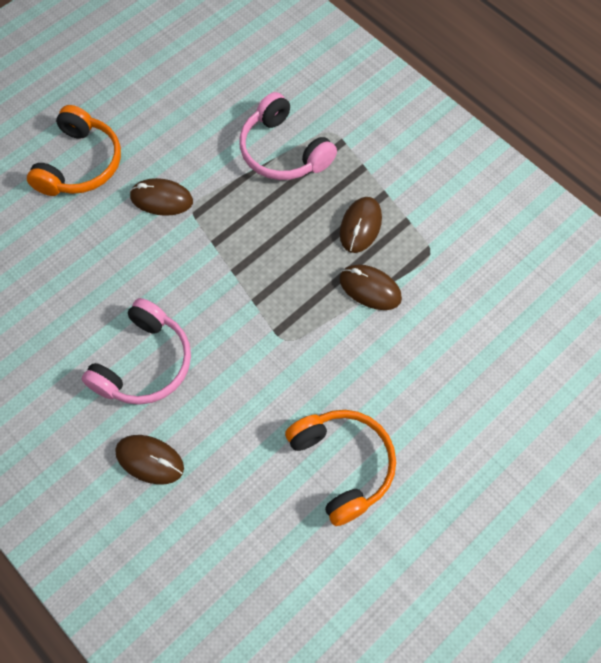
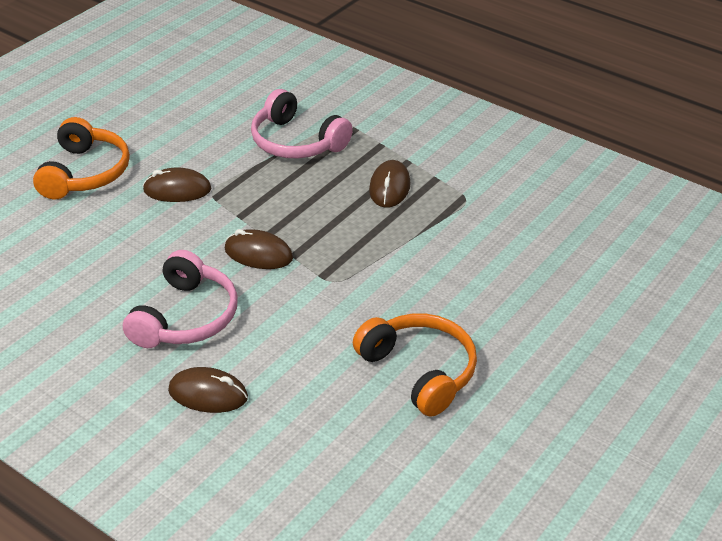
camera: 10 degrees left, 25 degrees down
(370, 289) = (412, 232): brown mouse -> brown mouse (258, 254)

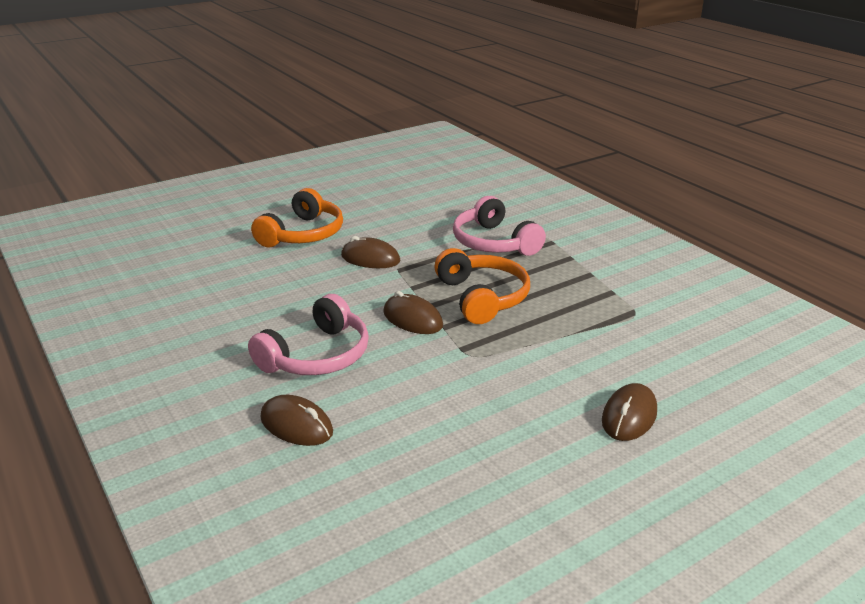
camera: 20 degrees right, 10 degrees down
(389, 187) = (563, 291): brown mouse -> brown mouse (629, 416)
(419, 371) = (519, 455): orange headphones -> orange headphones (482, 297)

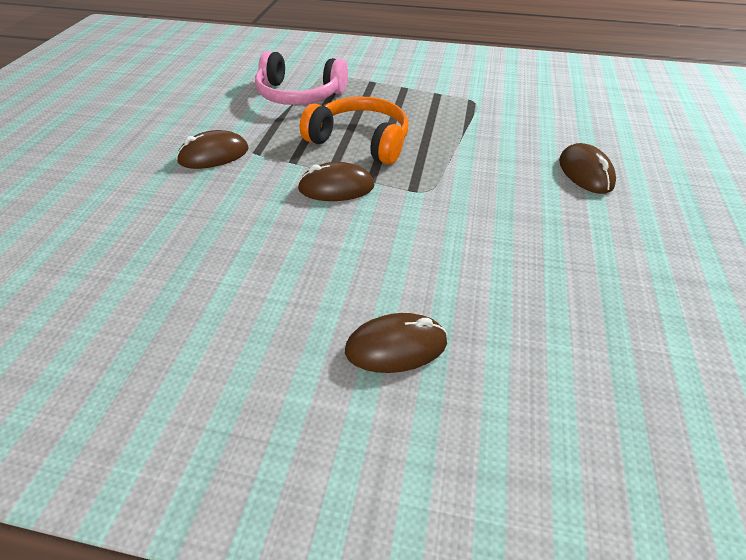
camera: 45 degrees left, 15 degrees up
(303, 234) = (104, 164): orange headphones -> none
(317, 355) = (307, 269): pink headphones -> none

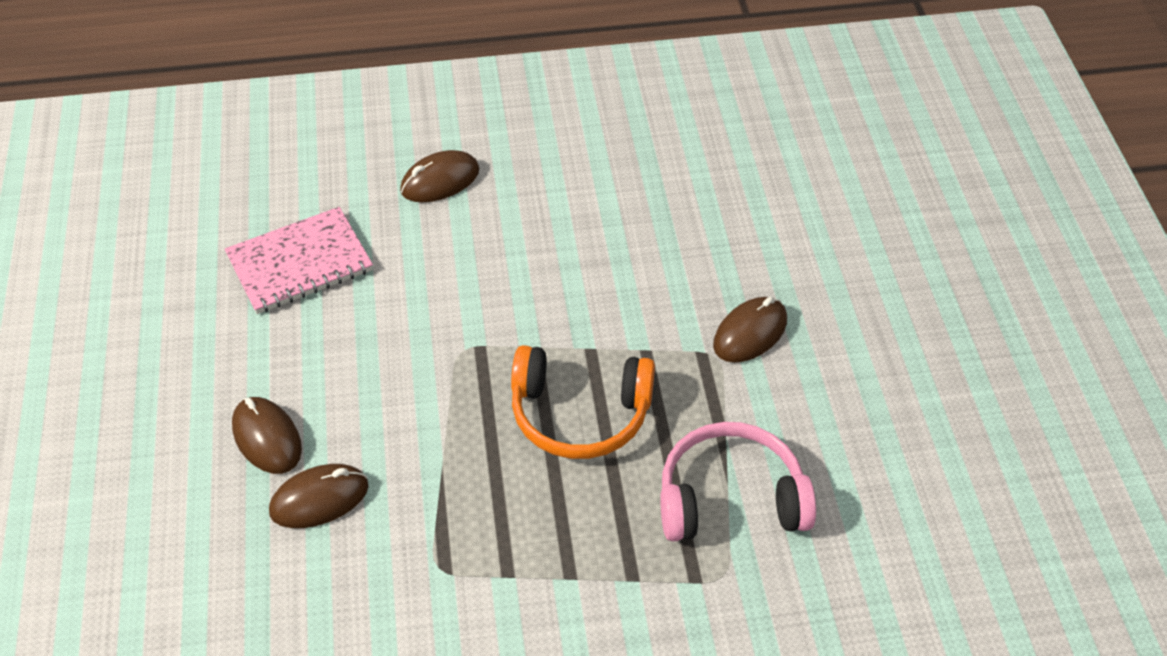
camera: 160 degrees right, 5 degrees up
(336, 187) = (570, 325): brown mouse -> brown mouse (319, 499)
(567, 293) = (300, 263): none -> pink notebook

